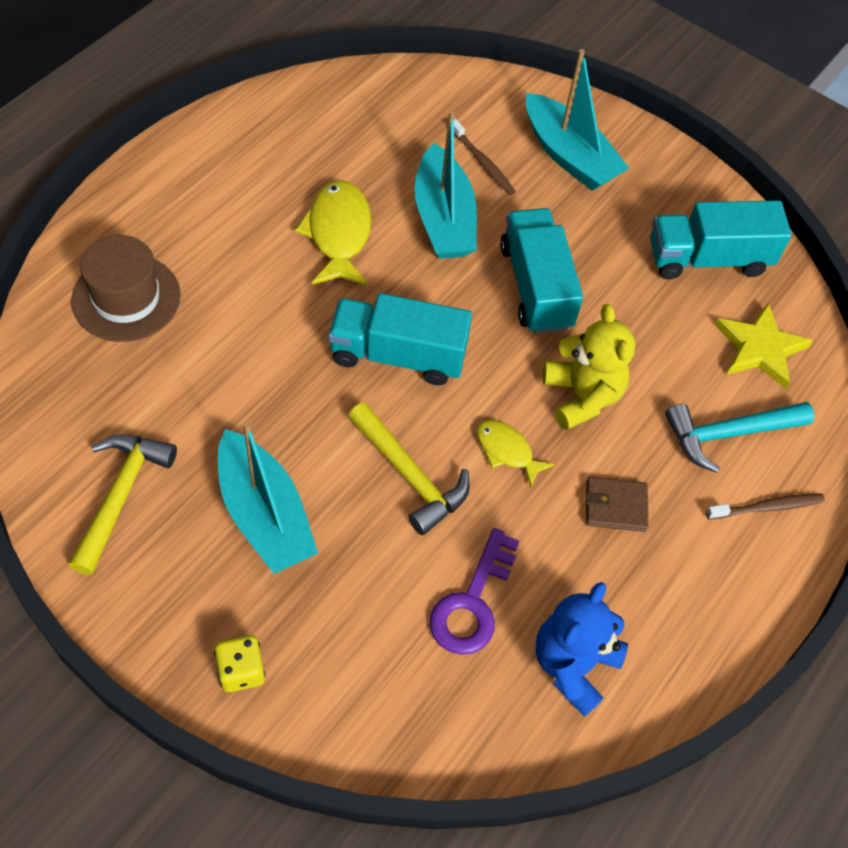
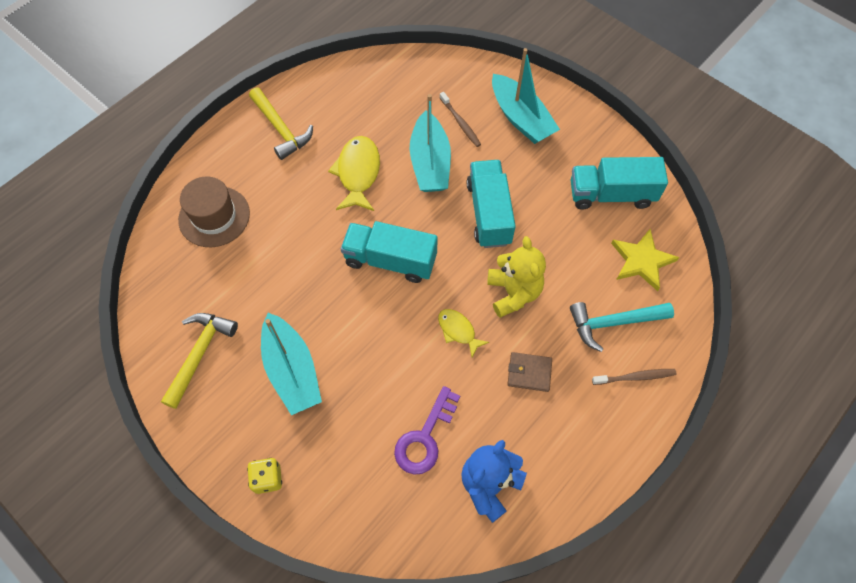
camera: 10 degrees right, 5 degrees up
(409, 475) = (390, 346): yellow hammer -> yellow hammer (281, 129)

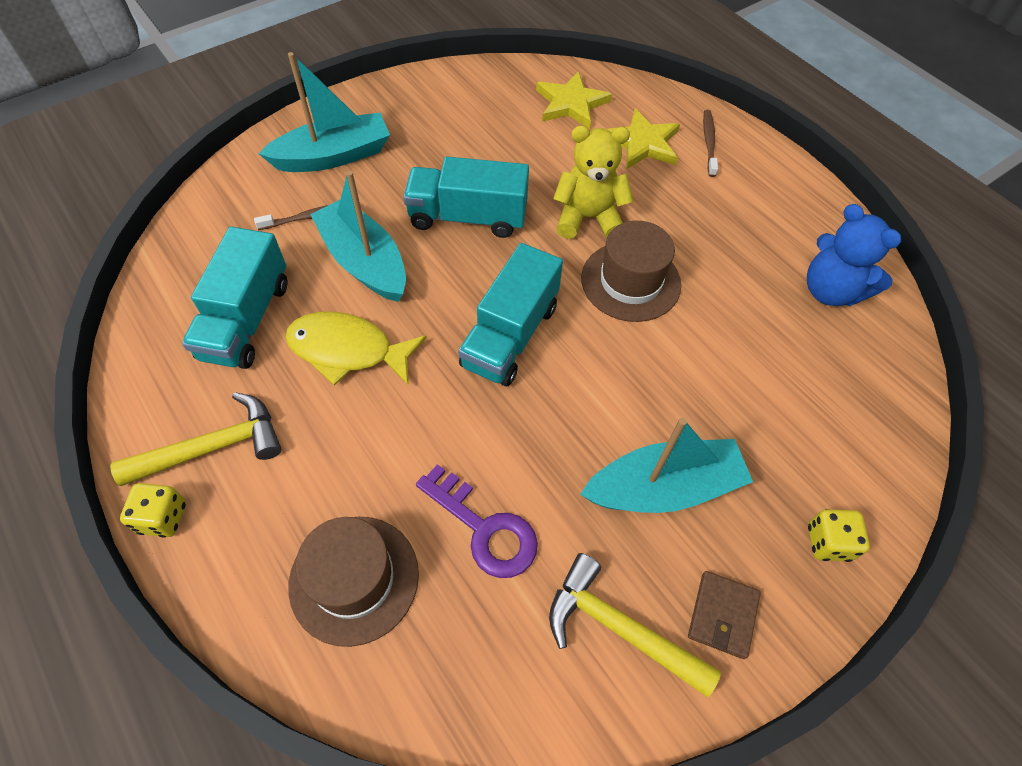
camera: 80 degrees left, 5 degrees down
(237, 122) = (163, 517): none -> yellow dice
(425, 437) = (771, 343): purple key -> purple key (484, 528)
(430, 163) = (364, 262): turquoise boat -> turquoise boat turned 135 degrees counterclockwise
(458, 331) = (630, 281): yellow fish -> brown hat
(529, 373) = (695, 226): brown wallet -> brown wallet (722, 615)
(611, 194) = (478, 105): turquoise truck -> turquoise truck (246, 320)
(613, 323) = (642, 143): turquoise hammer -> yellow star

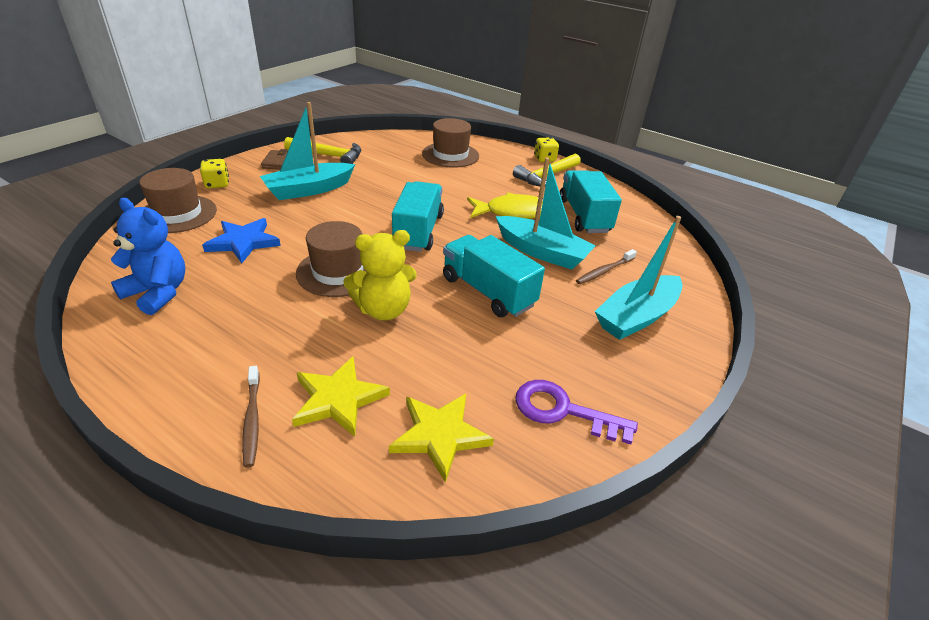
camera: 160 degrees right, 20 degrees down
(468, 217) = (488, 292): turquoise truck -> turquoise truck turned 120 degrees counterclockwise
(484, 528) = (400, 170): purple key -> purple key (563, 411)
(752, 362) = (243, 242): none -> blue star
(864, 453) = (177, 214): none -> brown hat

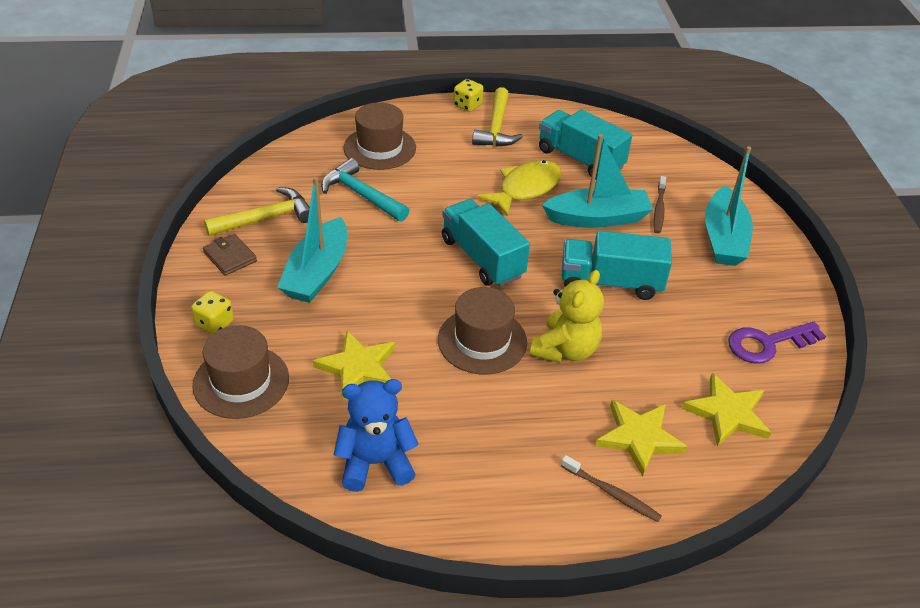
camera: 40 degrees left, 5 degrees up
(243, 242) = (358, 367): blue star -> yellow star
(400, 169) = (361, 195): none -> turquoise hammer

